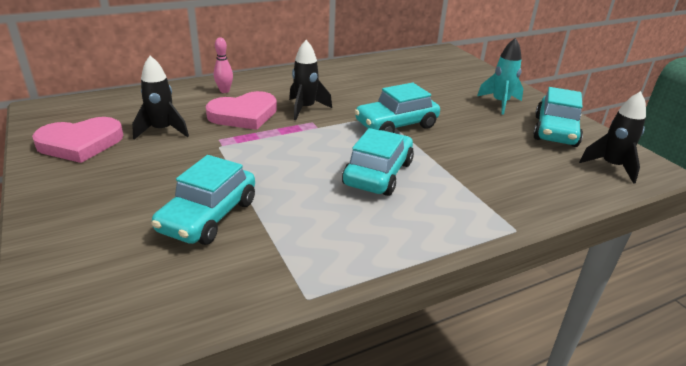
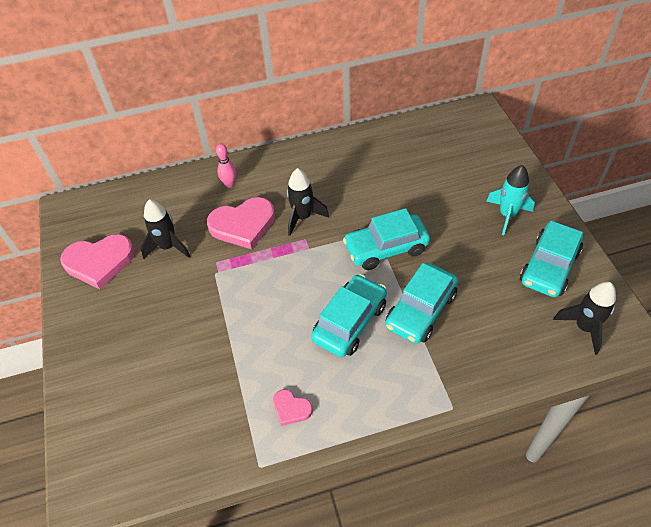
camera: 15 degrees right, 20 degrees up
(208, 216) = (197, 366): turquoise car -> turquoise car (421, 310)
(333, 243) = (291, 408): none -> pink heart

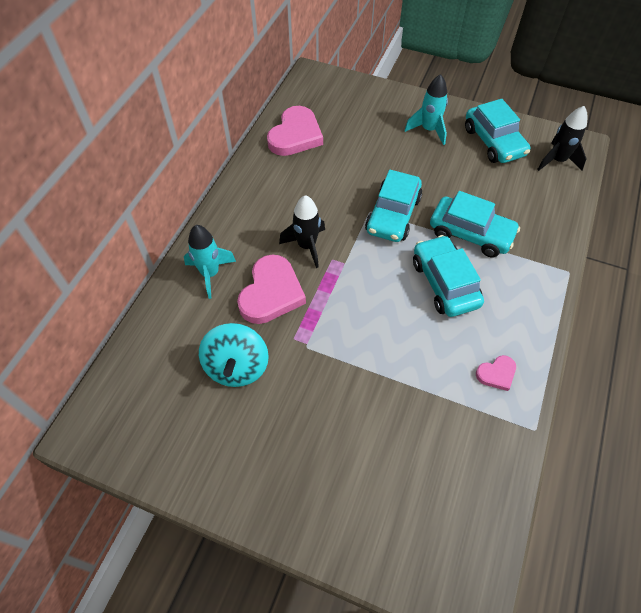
camera: 55 degrees left, 5 degrees up
(99, 262) = (196, 439): pink heart -> pink heart (295, 135)
(168, 247) = (237, 367): black rocket -> turquoise spinning top
(229, 184) = (210, 274): pink bowling pin -> turquoise rocket
(421, 310) = (470, 233): turquoise car -> turquoise car turned 45 degrees counterclockwise

